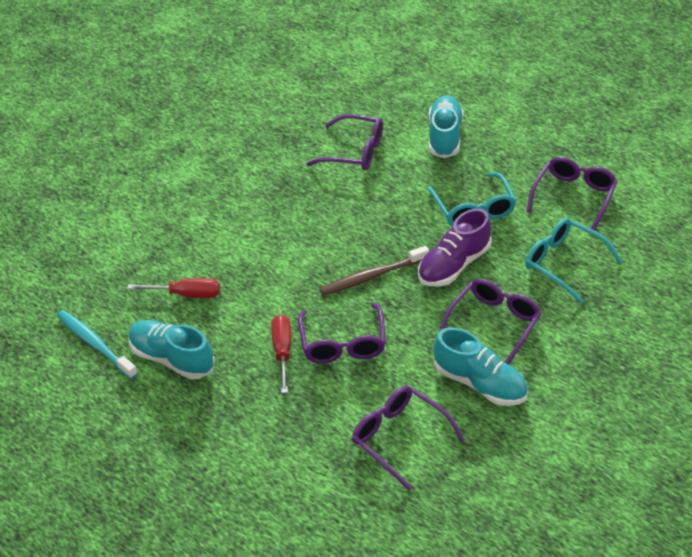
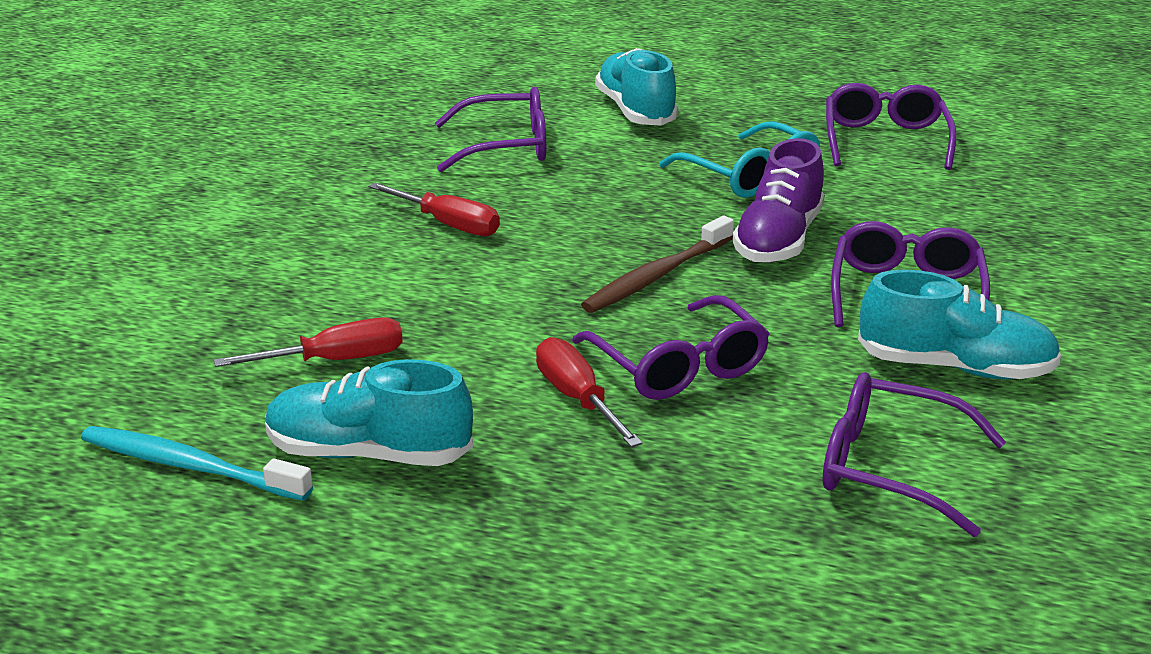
camera: 25 degrees left, 15 degrees down
(290, 210) = (449, 225): none -> red screwdriver
(564, 263) = (943, 208): turquoise glasses -> none

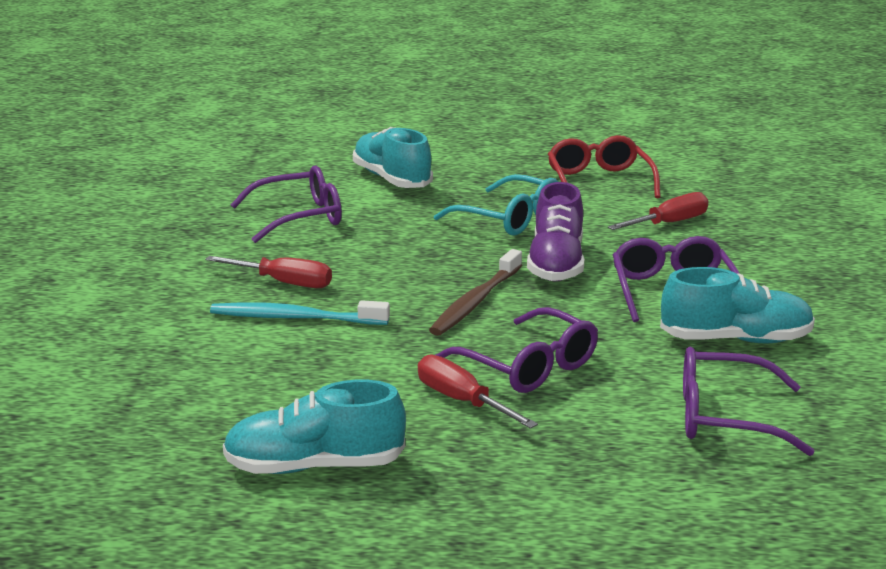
camera: 15 degrees left, 5 degrees down
(190, 466) = (166, 498): turquoise toothbrush -> turquoise toothbrush (295, 318)
(336, 360) = (247, 399): red screwdriver -> red screwdriver (670, 223)
(885, 140) = (599, 182): purple glasses -> red glasses

